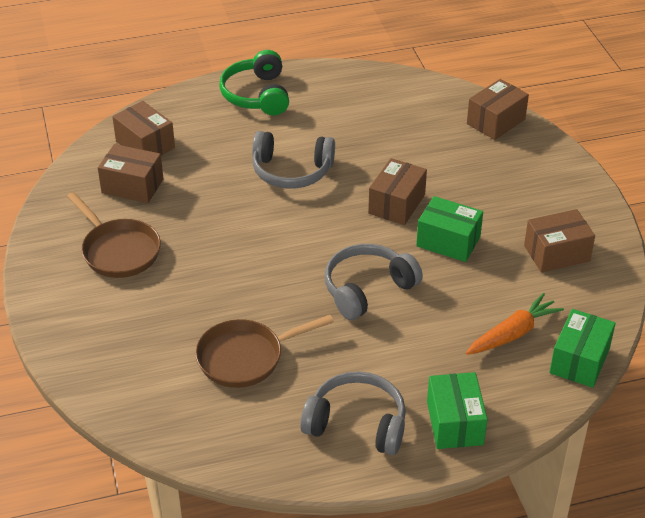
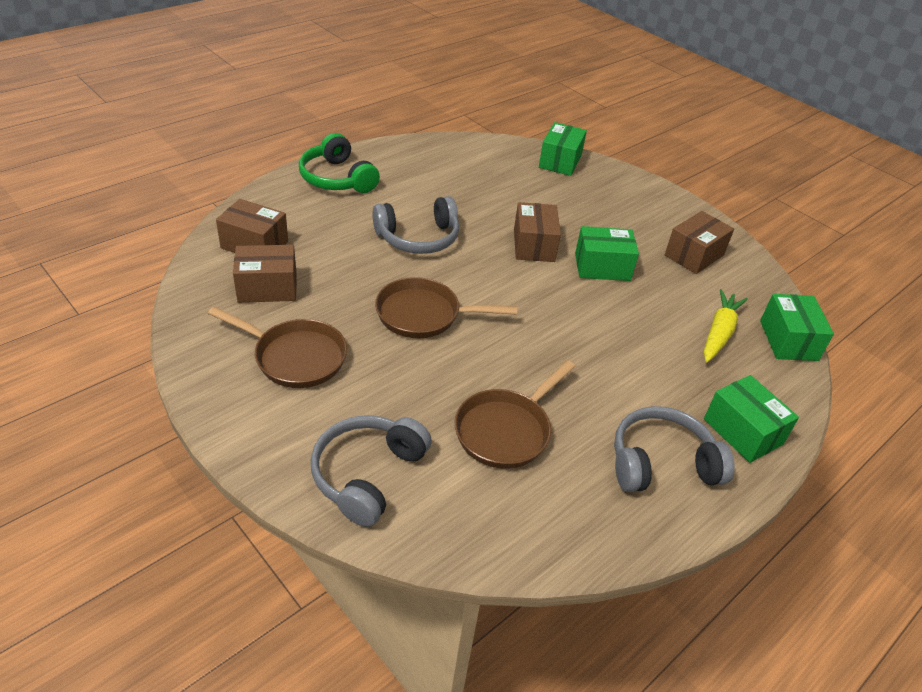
camera: 30 degrees left, 0 degrees up
(246, 243) = (424, 315): none -> brown pan
(367, 289) = (568, 328): grey headphones -> grey headphones (367, 474)
(496, 121) = (560, 161): brown box -> green box
(512, 333) = (719, 333): orange carrot -> yellow carrot

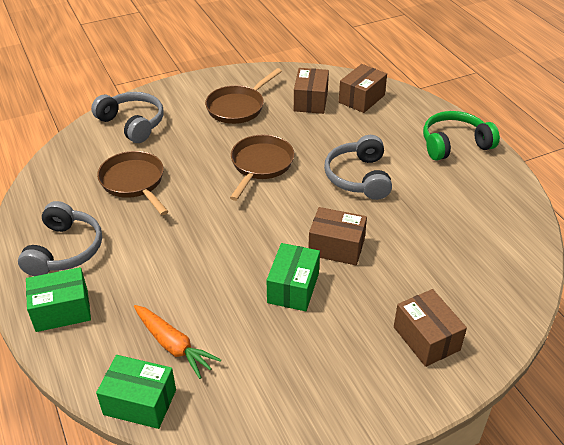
camera: 110 degrees right, 0 degrees up
(560, 161) = (499, 312): green box -> none
(694, 255) = (296, 377): brown box -> brown box (426, 338)
(719, 333) = (173, 345): yellow carrot -> orange carrot

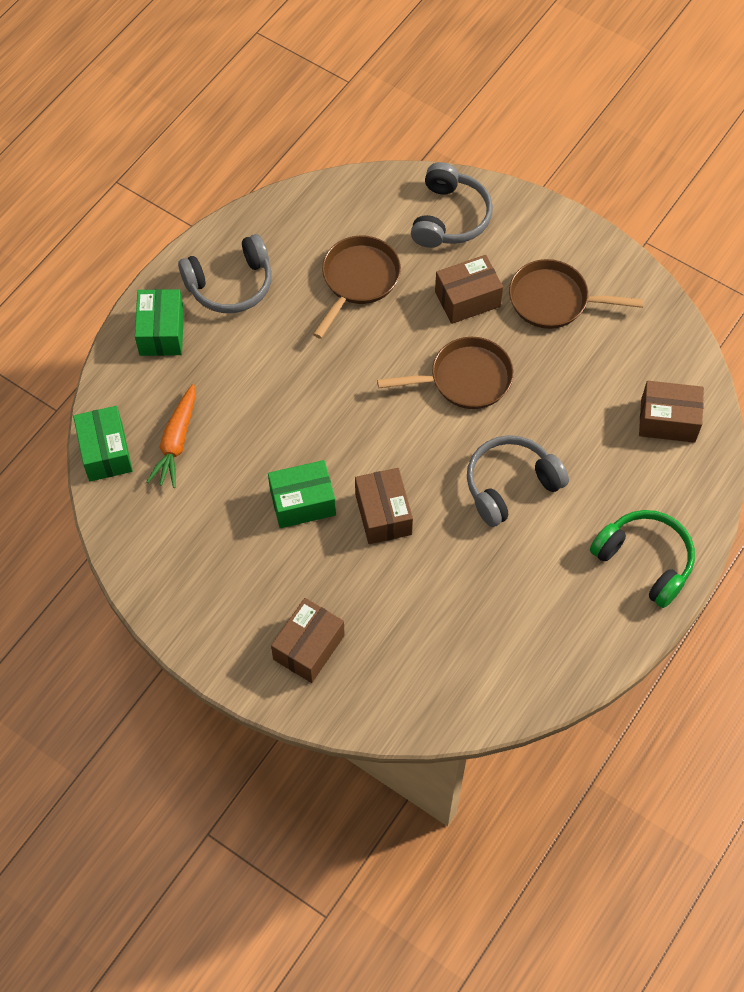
camera: 60 degrees right, 20 degrees up
(62, 310) = (161, 332): green box -> green box turned 45 degrees clockwise
(310, 101) = (621, 368): brown box -> brown box (467, 299)

